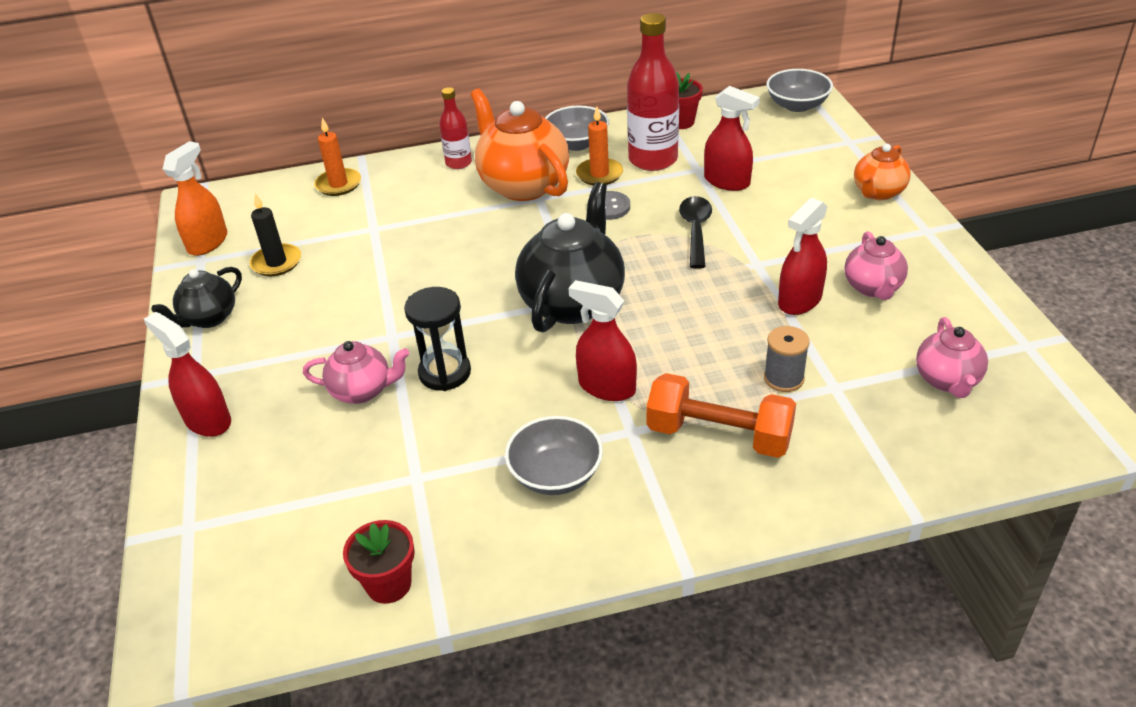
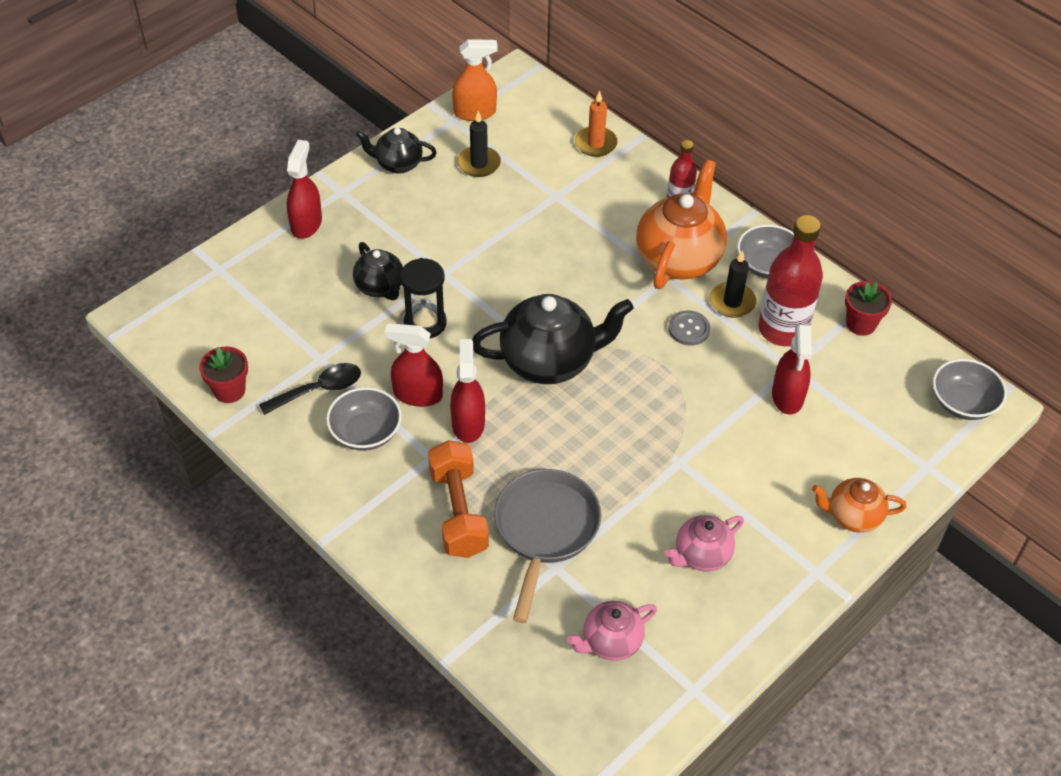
camera: 55 degrees right, 10 degrees up
(362, 391) = (380, 287): pink teapot -> black teapot
(599, 174) = (732, 302): orange candle -> black candle
(695, 230) = (697, 402): black spoon -> black spoon (319, 390)
(783, 378) = (545, 530): grey spool -> grey pan
(800, 300) = (649, 509): red spray bottle -> red spray bottle (417, 395)

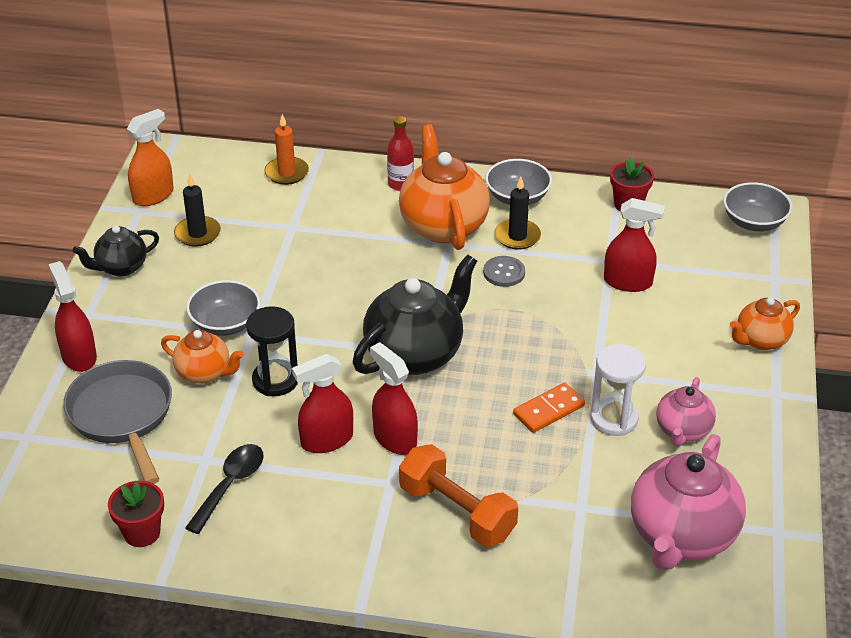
camera: 35 degrees left, 10 degrees down
(365, 432) = (310, 496): grey bowl -> grey bowl (225, 324)
(380, 287) = (204, 373): black teapot -> orange teapot
(545, 530) = (544, 484): grey pan -> grey pan (122, 416)
(609, 471) = (548, 410): none -> orange domino
(611, 642) = (681, 536): pink teapot -> pink teapot, size x1.79
(654, 510) = (614, 419): none -> white hourglass
(782, 329) = (575, 237): red bottle -> none
(787, 396) = (628, 282): red spray bottle -> red spray bottle turned 45 degrees counterclockwise

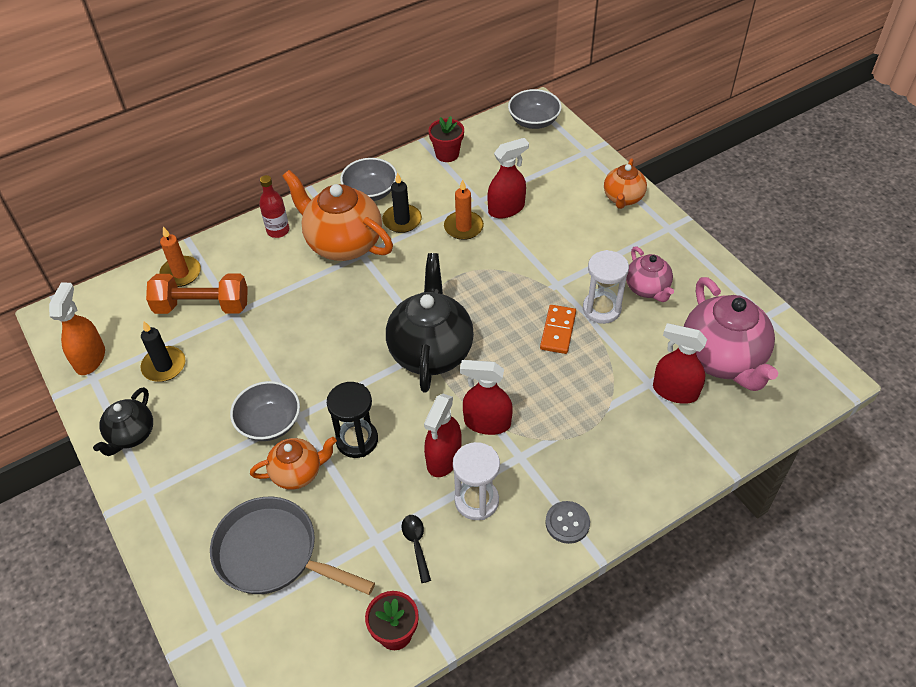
camera: 40 degrees left, 10 degrees up
(79, 356) = (181, 532): red spray bottle -> red spray bottle (675, 391)
(230, 485) = (416, 544): black spoon -> black spoon, size x0.66
(314, 489) = (476, 500): none -> white hourglass
(457, 512) = (583, 444): orange dumbbell -> orange dumbbell (202, 306)
(504, 273) = (422, 252): grey button -> grey button (567, 523)
(567, 274) = (463, 227): none -> orange candle

